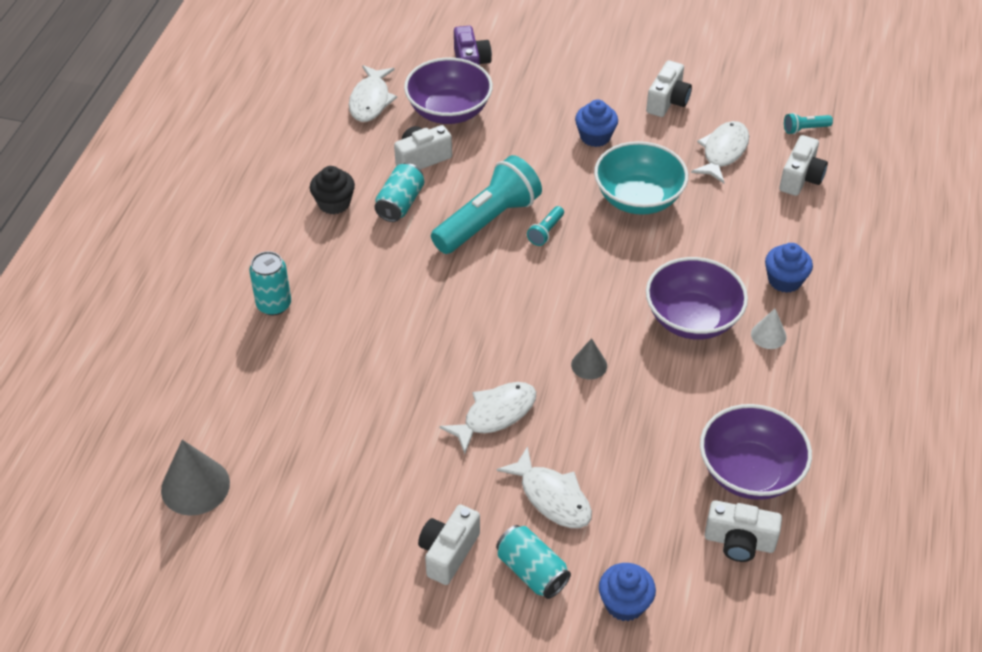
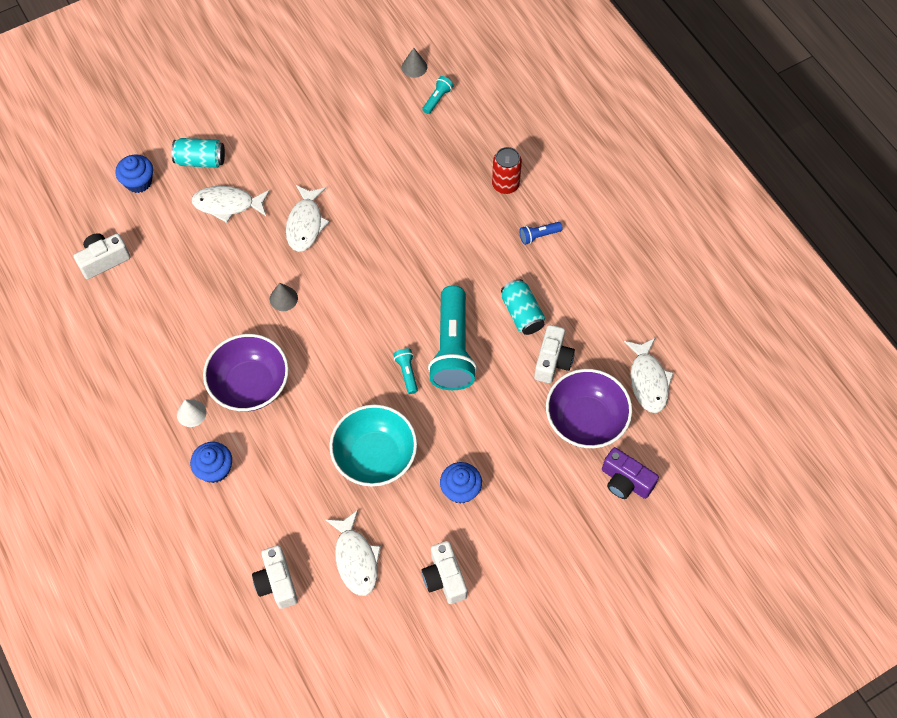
camera: 135 degrees right, 15 degrees up
(195, 486) = (414, 67): grey cone -> grey cone, size x0.57
(274, 304) = (505, 184): turquoise can -> red can
(306, 245) = (538, 236): none -> blue flashlight
(334, 203) = (562, 278): black cupcake -> none
(370, 100) = (648, 380): white fish -> white fish turned 150 degrees counterclockwise
(448, 552) = (252, 136): white camera -> none
(750, 472) = (130, 306): purple bowl -> none
(805, 129) = (315, 644): turquoise flashlight -> turquoise flashlight (437, 99)

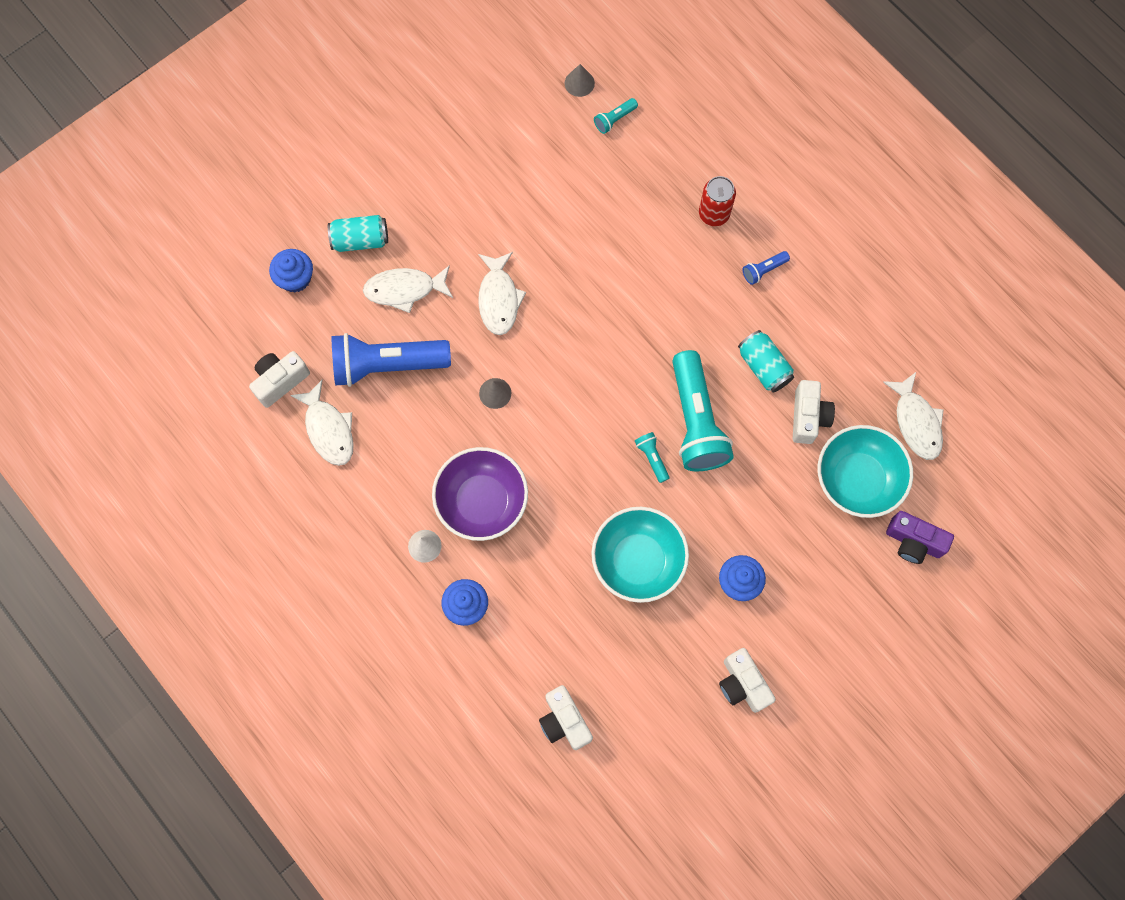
camera: 10 degrees left, 10 degrees up
(197, 261) = (387, 365): none -> blue flashlight
(355, 559) = (643, 680): white fish -> white fish (328, 429)
(437, 99) = (614, 119): turquoise flashlight -> turquoise flashlight turned 150 degrees counterclockwise
(585, 420) = (857, 479): purple bowl -> turquoise bowl

